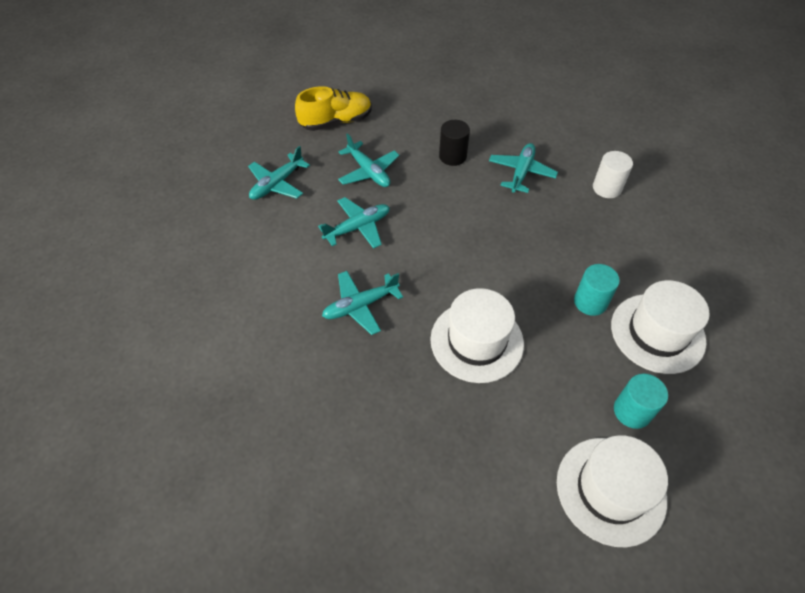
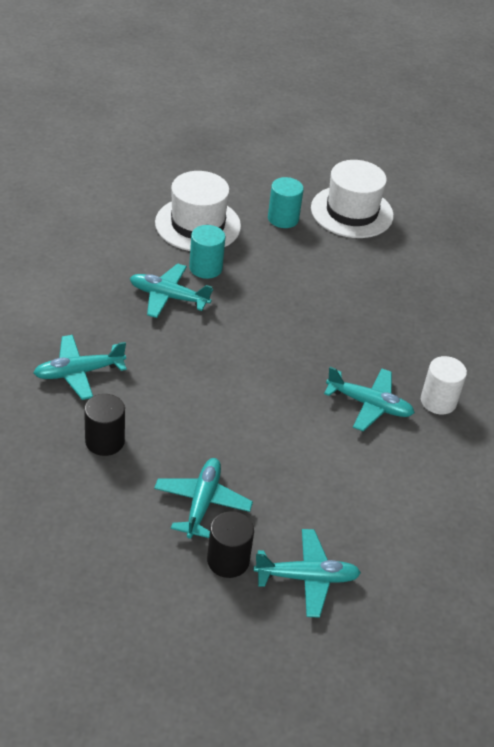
camera: 135 degrees left, 10 degrees down
(322, 160) = (228, 560): none -> black cylinder
(336, 122) = (145, 596): yellow shoe -> none
(358, 227) = (289, 461): turquoise plane -> turquoise plane (168, 297)
(476, 341) = (318, 316): white hat -> none
(607, 188) = (44, 302): white cylinder -> white cylinder (438, 401)

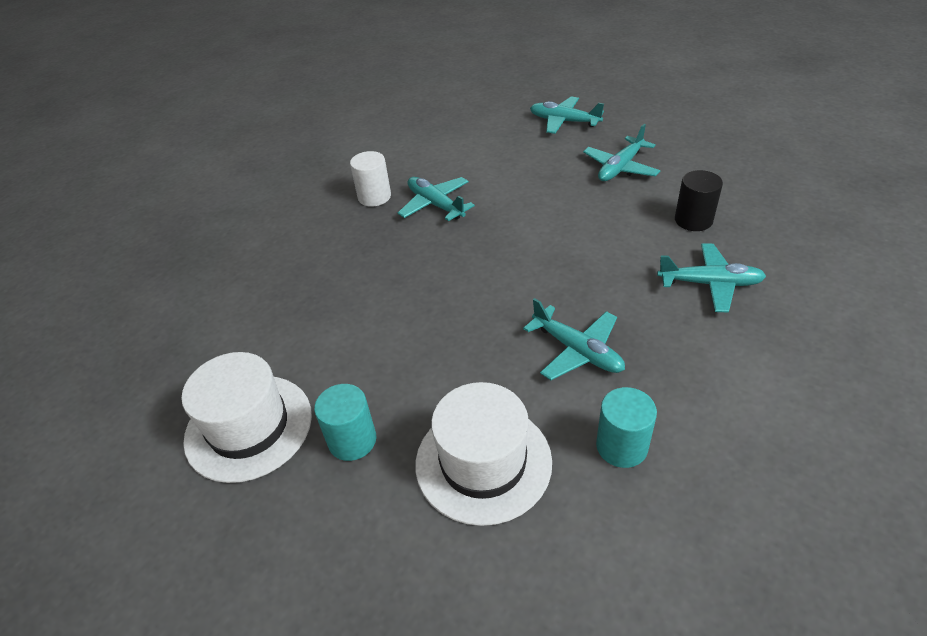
camera: 145 degrees left, 0 degrees up
(205, 268) = (510, 382): turquoise cylinder -> turquoise cylinder (621, 446)
(228, 560) = (615, 136): black cylinder -> none

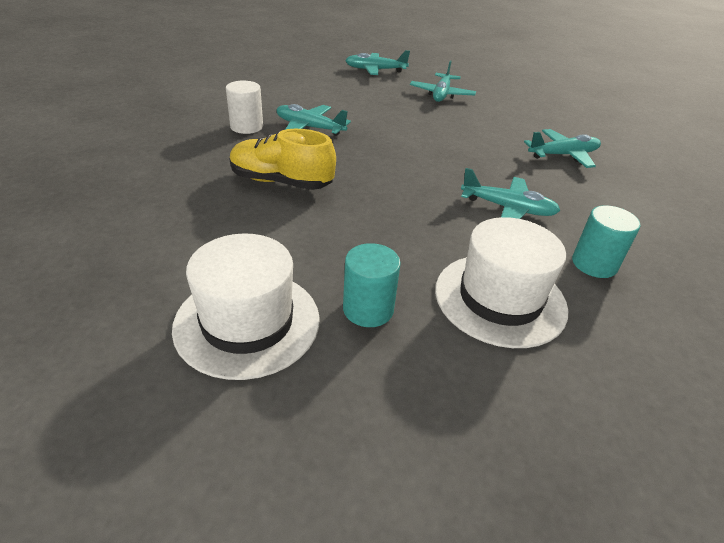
camera: 30 degrees left, 5 degrees down
(365, 274) = (281, 182): none -> yellow shoe
(693, 220) = (519, 120): black cylinder -> none

